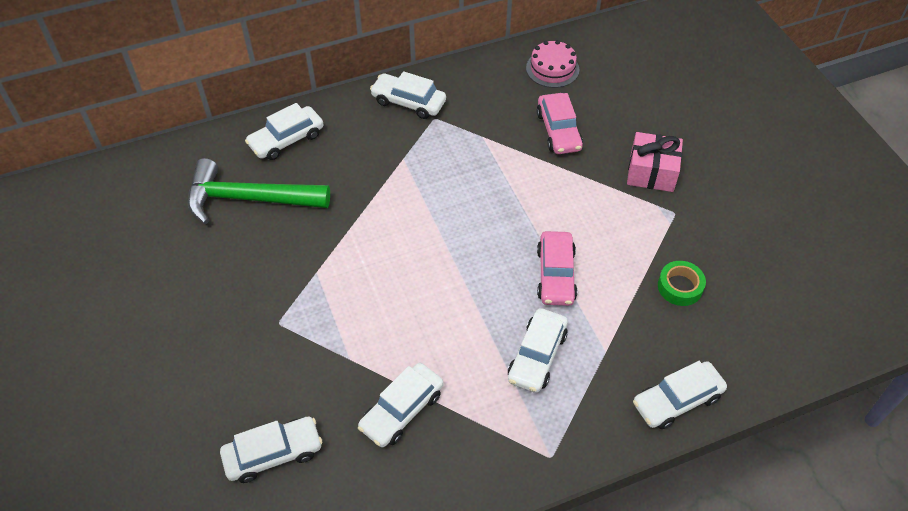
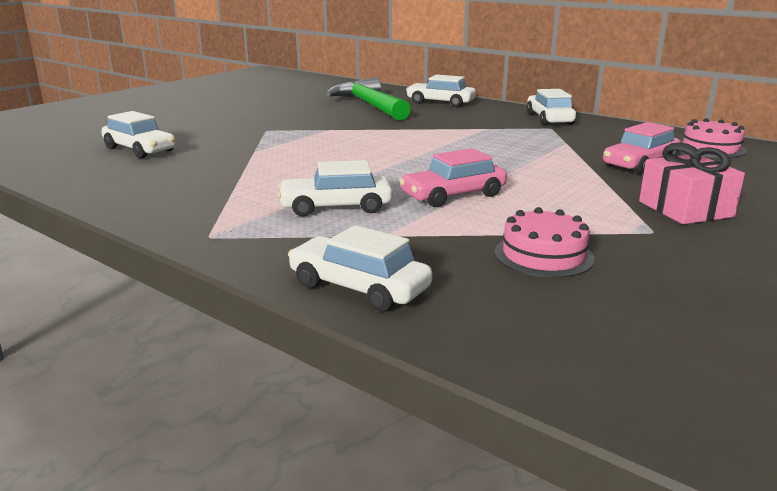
camera: 60 degrees right, 30 degrees down
(402, 410) = (216, 174): white car -> none
(680, 287) = (543, 255): green tape -> pink cake

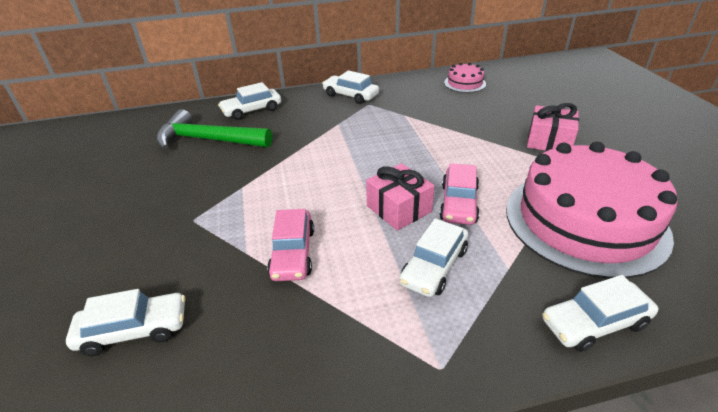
camera: 50 degrees left, 15 degrees up
(397, 177) = (399, 209): none -> pink gift
(543, 255) = (585, 221): pink cake -> pink cake, size x2.37
(639, 164) = (467, 114): pink car -> pink car (293, 253)

